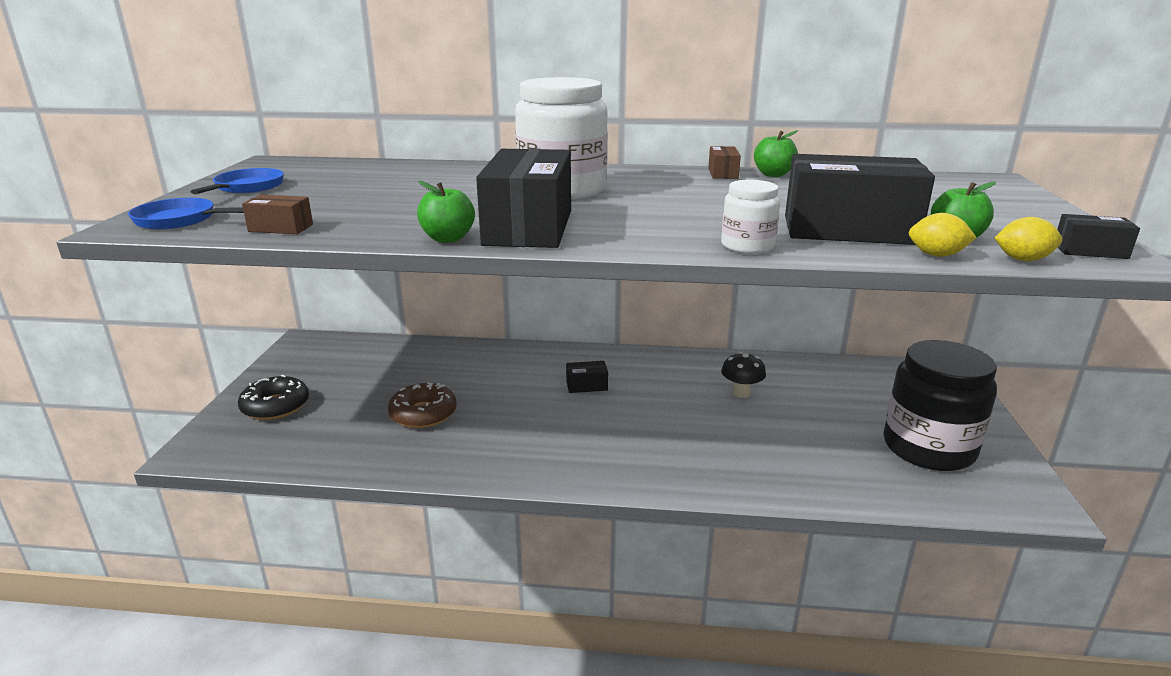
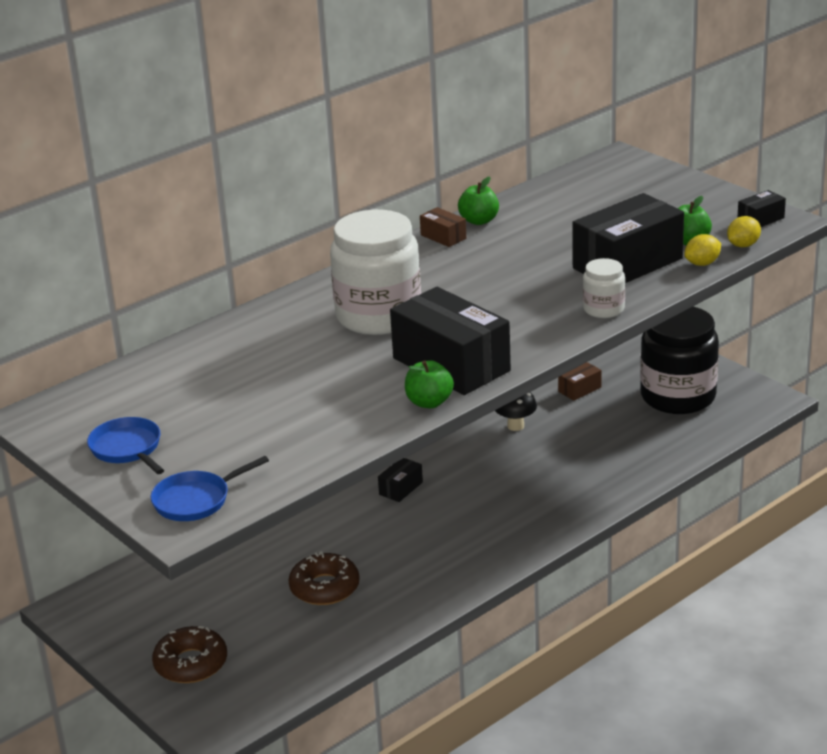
camera: 45 degrees left, 5 degrees up
(275, 406) = (191, 663): black donut -> brown donut
(281, 228) = (294, 460): brown box -> brown box (579, 389)

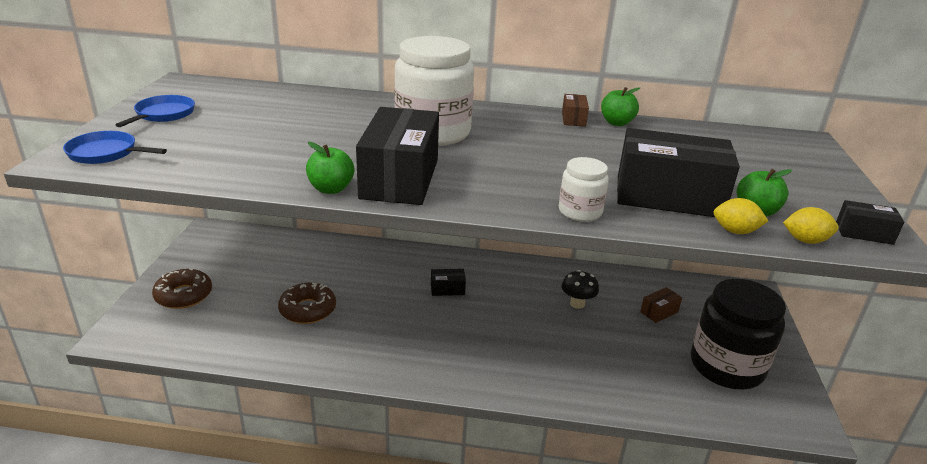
camera: 45 degrees right, 0 degrees up
(579, 389) = (659, 312): brown box -> brown box turned 45 degrees counterclockwise

